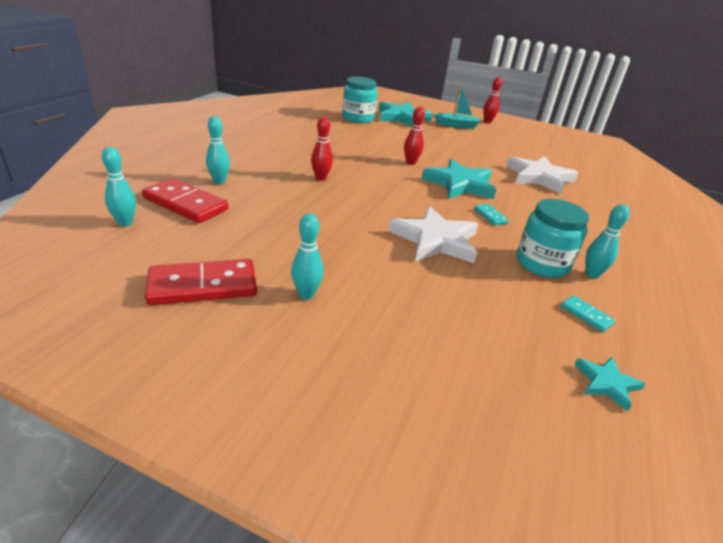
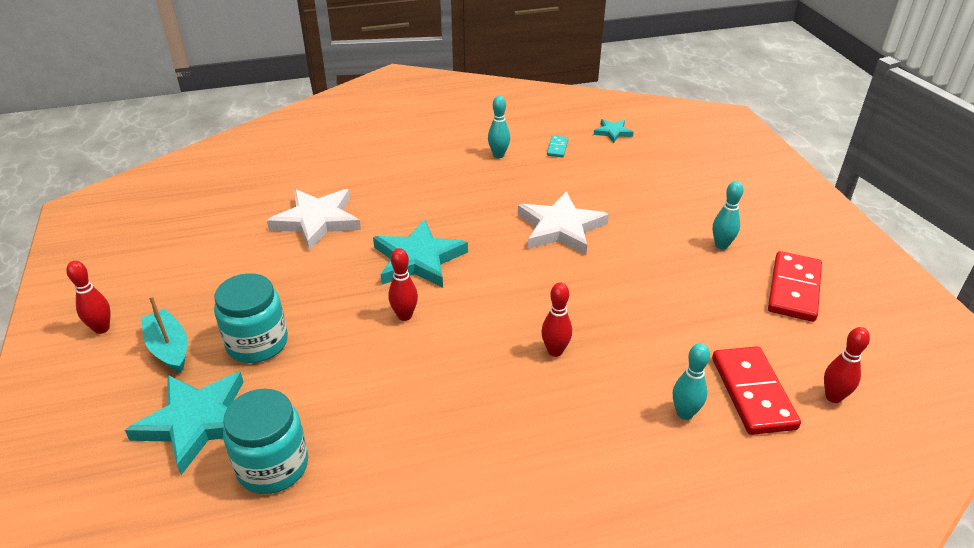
camera: 125 degrees left, 5 degrees up
(125, 223) = (833, 397): turquoise bowling pin -> red bowling pin
(203, 286) = (794, 289): red domino -> red domino turned 75 degrees clockwise
(490, 216) = (469, 219): turquoise domino -> none
(542, 264) = (516, 175): turquoise jar -> turquoise jar (257, 343)

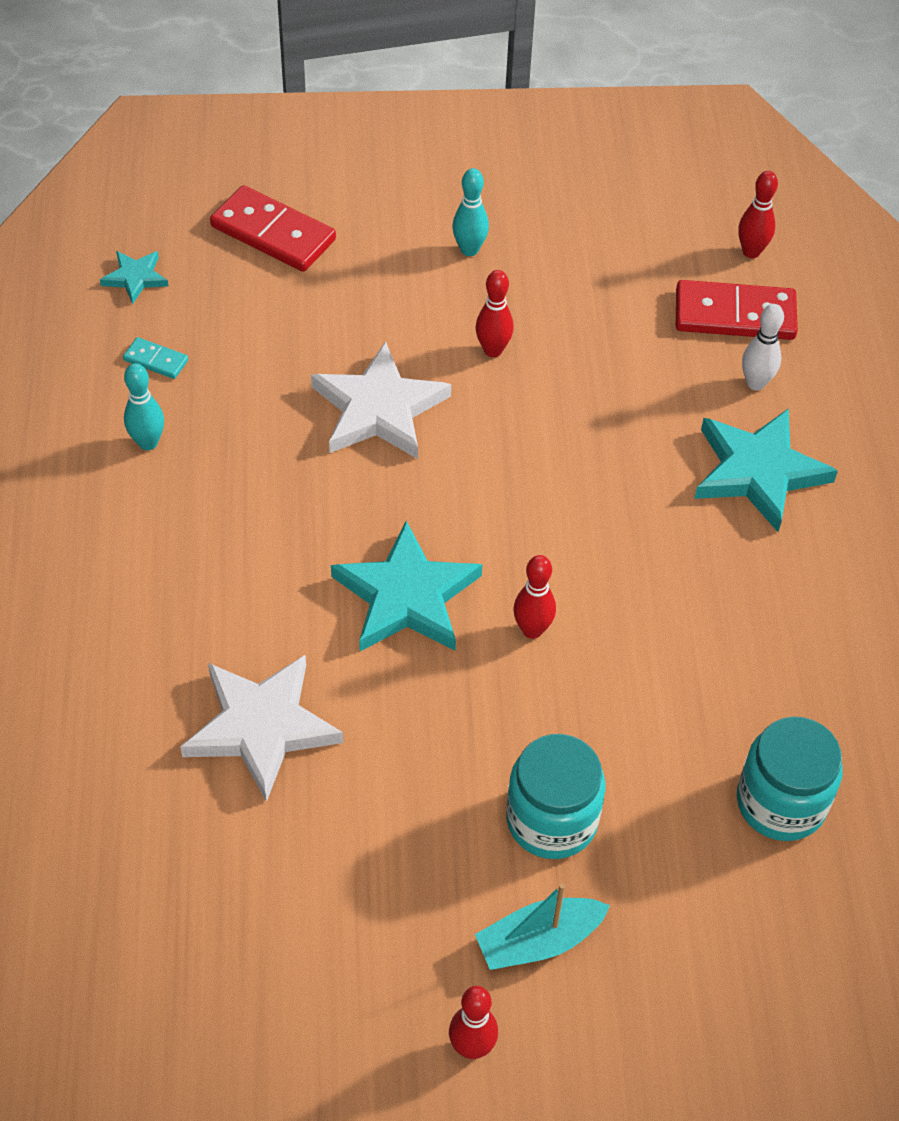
camera: 80 degrees left, 15 degrees up
(196, 422) = (695, 895): turquoise star -> turquoise star (758, 472)
(555, 351) = (635, 476): red bowling pin -> red bowling pin (493, 350)
(684, 413) = (755, 383): turquoise bowling pin -> white bowling pin
(794, 289) = (573, 214): red domino -> red domino (273, 233)

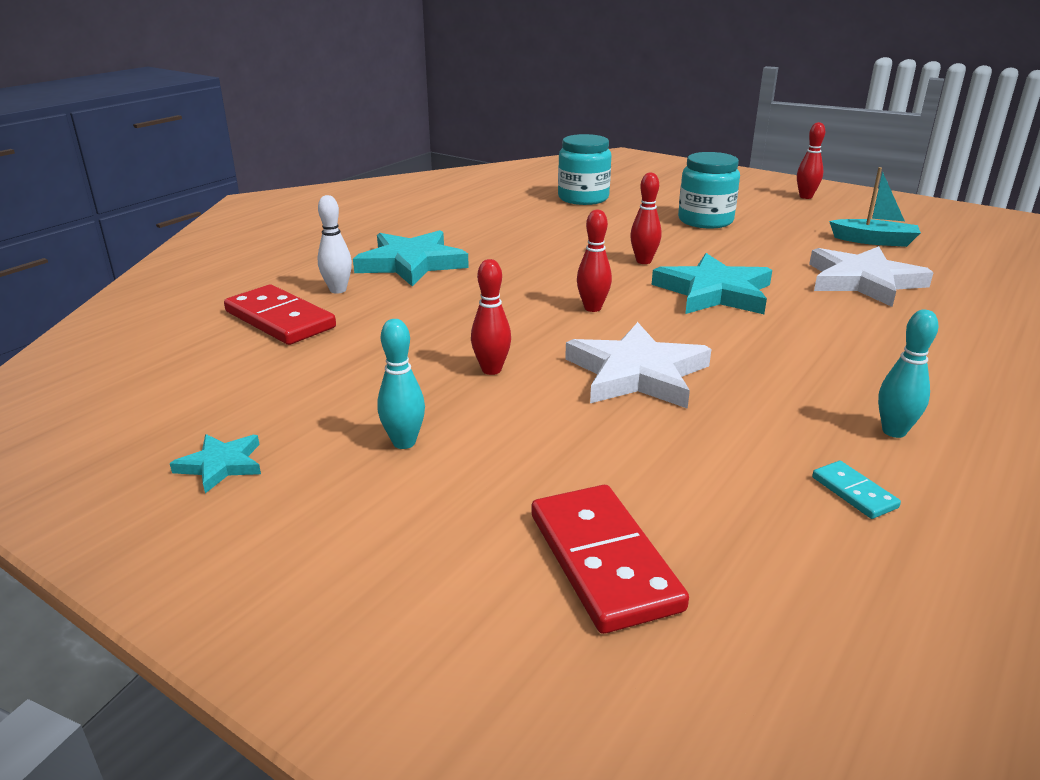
camera: 140 degrees left, 25 degrees down
(135, 278) = (844, 595): turquoise star -> turquoise star (221, 465)
(539, 941) = (747, 204): turquoise boat -> turquoise boat (874, 241)
(751, 252) = (191, 343): red bowling pin -> red bowling pin (592, 308)

